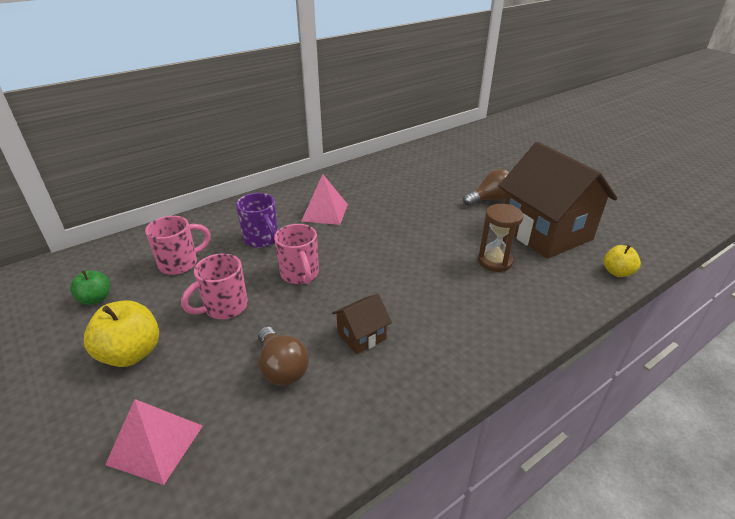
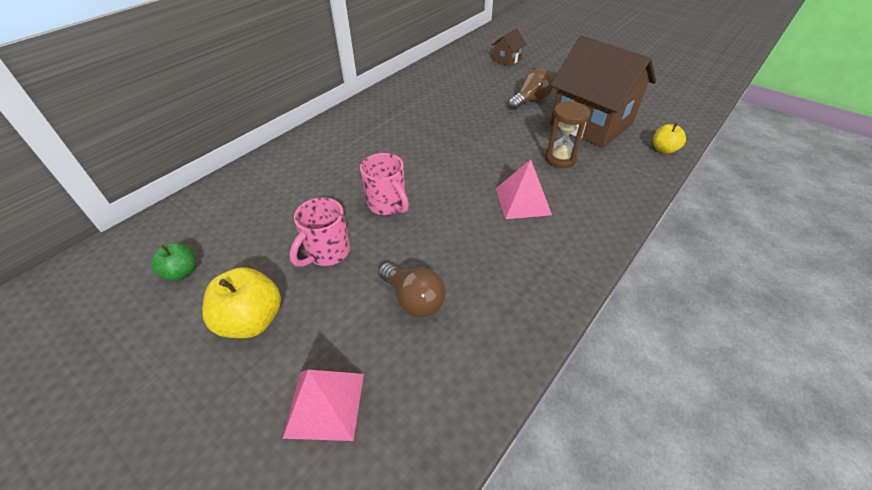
camera: 15 degrees left, 10 degrees up
(180, 263) = (257, 216): pink mug -> none
(262, 239) = (331, 176): purple mug -> none
(325, 212) = (382, 137): pink pyramid -> pink pyramid (523, 201)
(361, 336) = (474, 252): brown house -> brown house (507, 59)

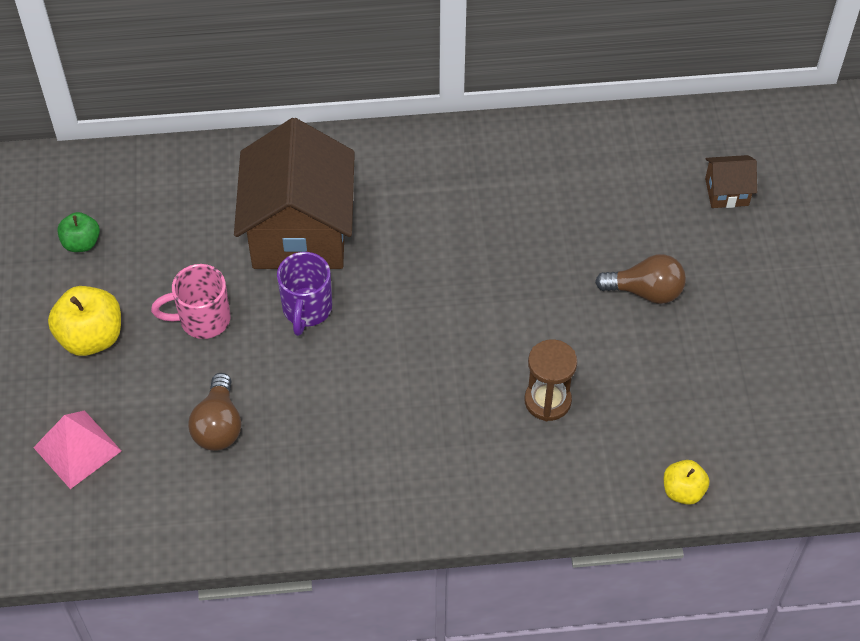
camera: 45 degrees right, 10 degrees up
(387, 204) = (306, 309): pink mug -> purple mug
(523, 201) = (433, 415): pink pyramid -> none
(591, 124) = (660, 387): brown house -> brown house (299, 232)

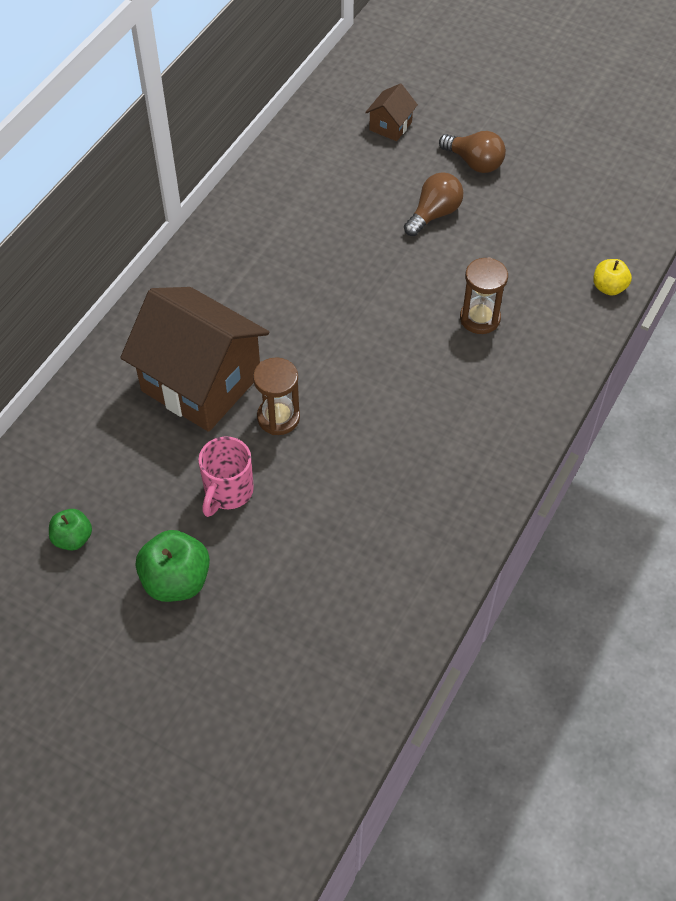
camera: 55 degrees left, 0 degrees up
(77, 449) = (279, 648): pink pyramid -> none
(91, 337) = (176, 580): yellow apple -> green apple
(218, 425) = (338, 534): brown light bulb -> brown light bulb (474, 162)
(306, 309) = (278, 417): purple mug -> brown hourglass

